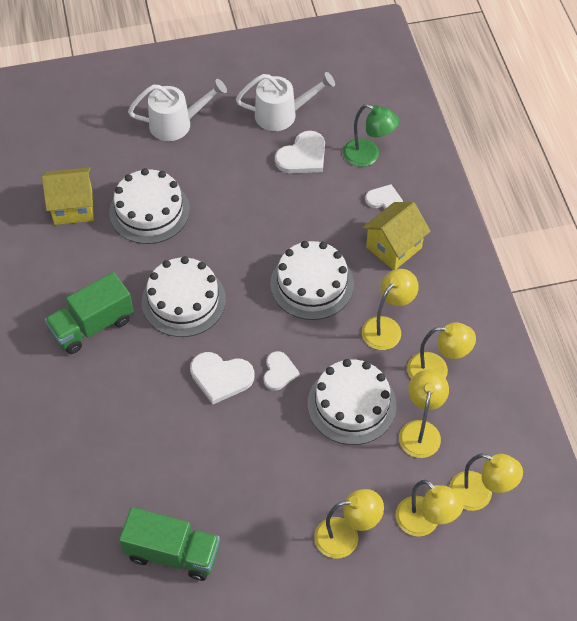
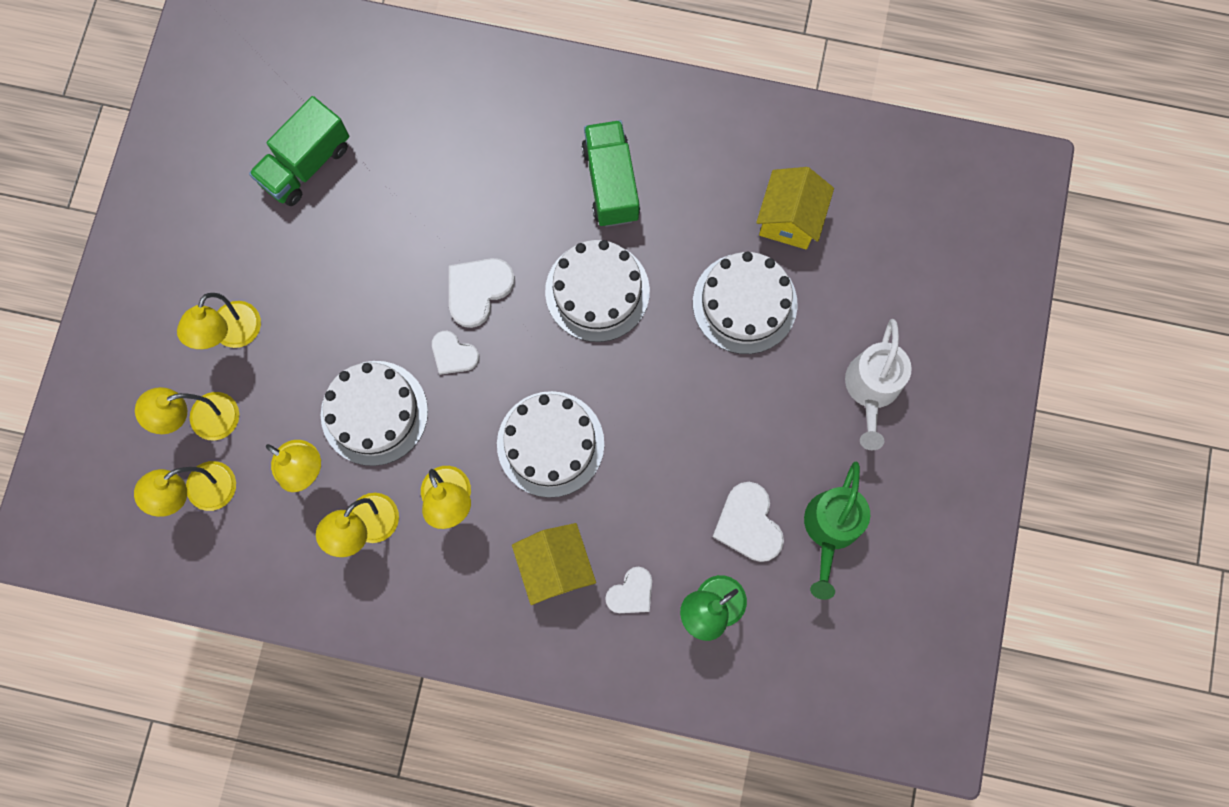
camera: 115 degrees right, 20 degrees up
(282, 114) = (830, 530): white watering can -> green watering can

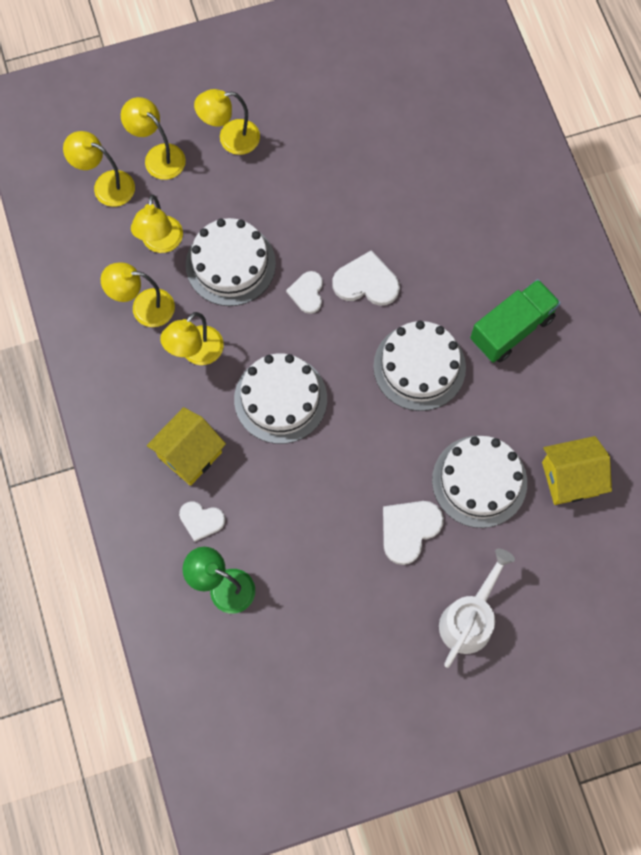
camera: 60 degrees right, 5 degrees down
(306, 164) = (386, 112): green truck -> none
(748, 524) = (305, 579): white heart -> white heart (409, 530)
(830, 530) = (336, 646): green watering can -> none
(871, 390) = (469, 618): white watering can -> white watering can turned 135 degrees clockwise

